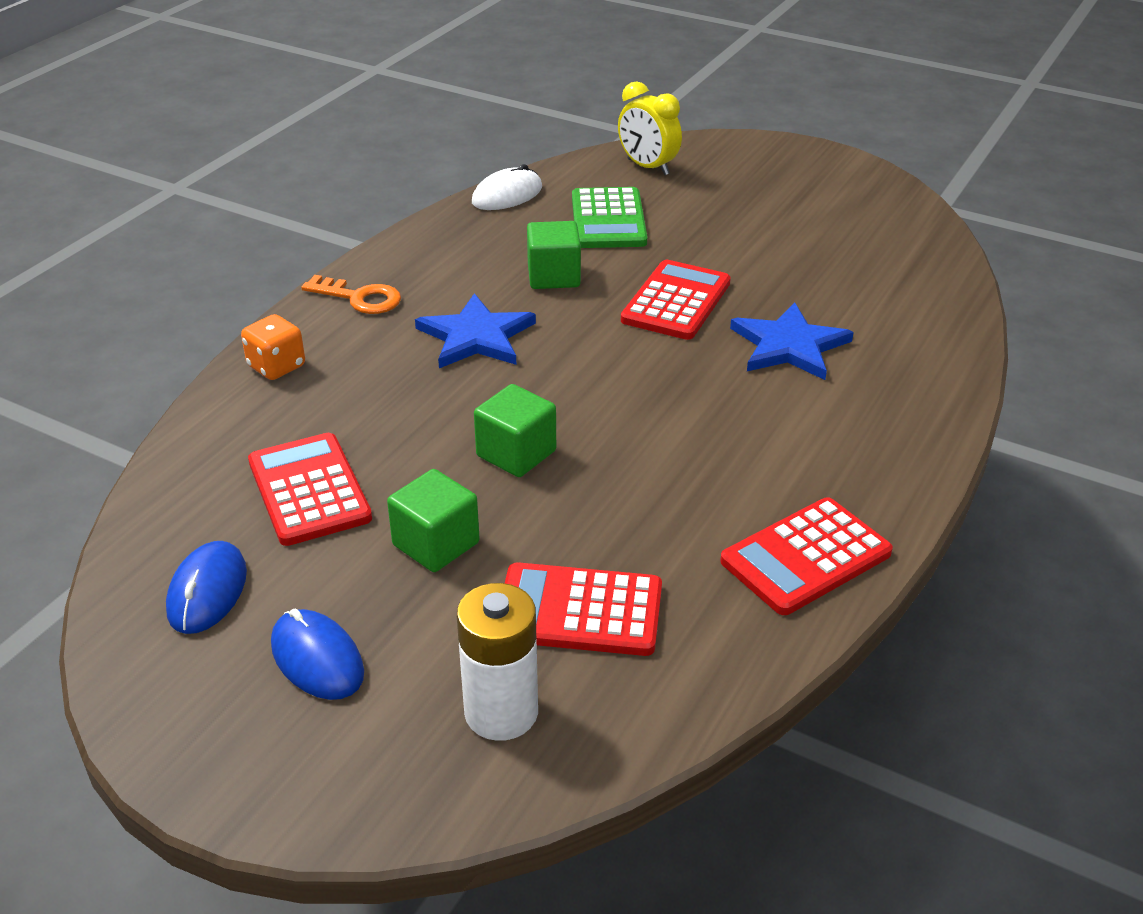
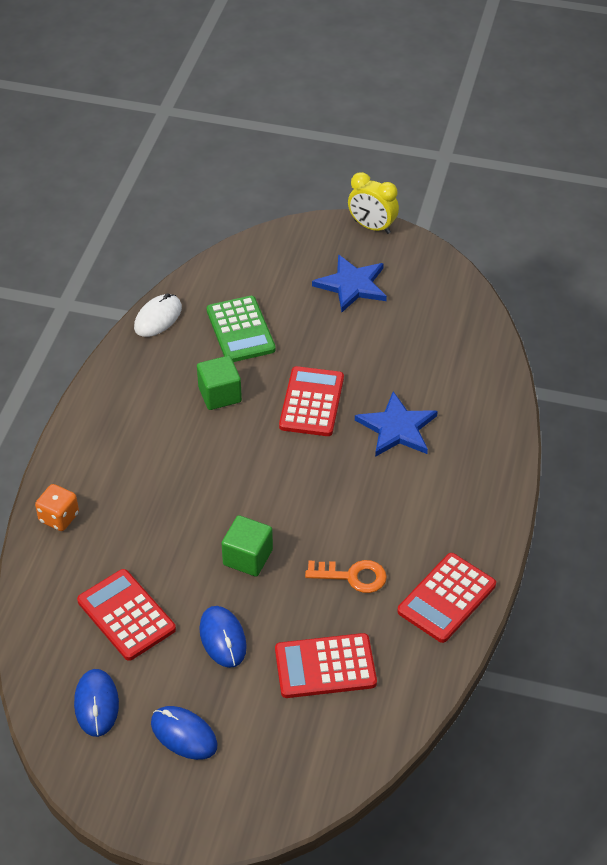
camera: 15 degrees left, 10 degrees up
(359, 298) = (90, 443): orange key -> orange key (352, 576)
(436, 544) = (223, 638): green cube -> blue mouse
(476, 336) = (185, 462): blue star -> blue star (352, 285)
(501, 712) = (303, 744): white battery -> none
(648, 167) = (252, 268): yellow clock -> yellow clock (372, 227)

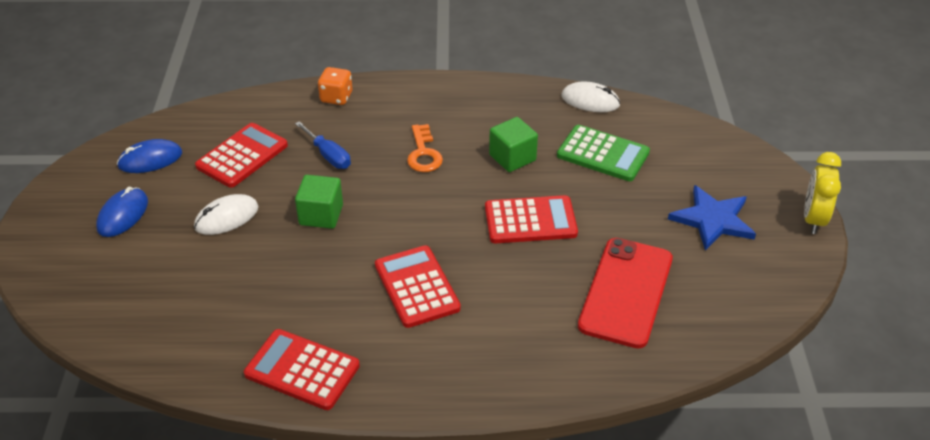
camera: 75 degrees right, 5 degrees down
(157, 538) = (328, 156): none -> blue screwdriver
(223, 638) = (226, 217): blue mouse -> white mouse
(240, 330) = (603, 154): green calculator -> green calculator turned 120 degrees counterclockwise
(325, 666) = (203, 291): red calculator -> red calculator (416, 287)
(352, 576) = (315, 291): orange key -> orange key (423, 153)
(397, 428) = (522, 291): blue star -> none
(418, 362) = (626, 292): none -> red phone

